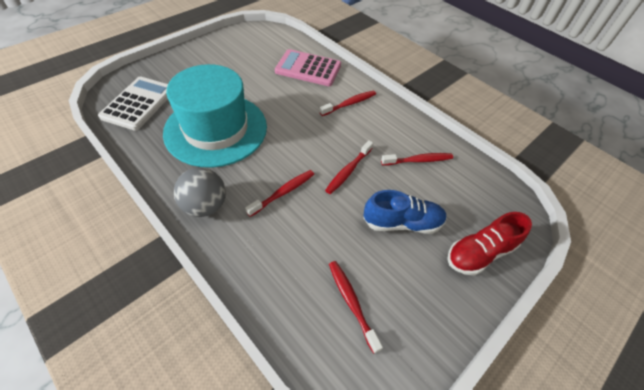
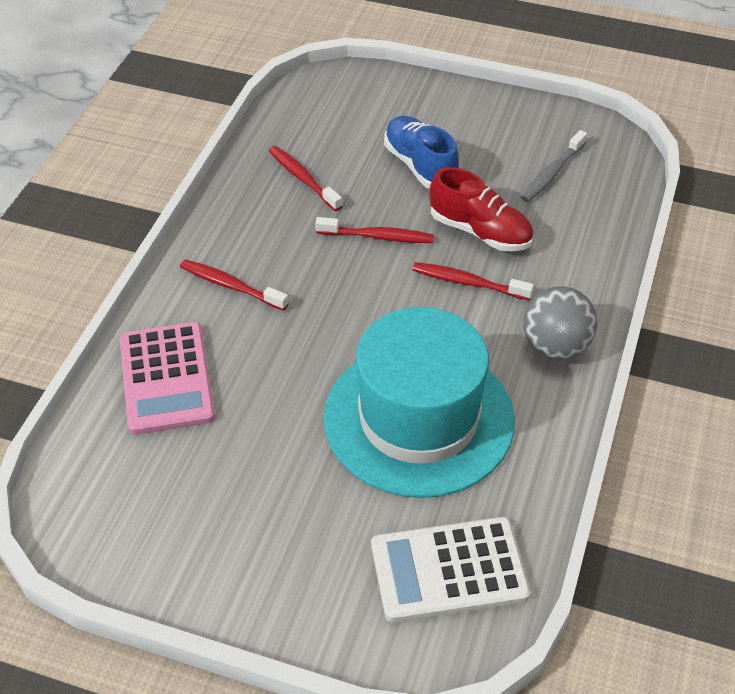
camera: 115 degrees left, 5 degrees down
(351, 302) = (552, 173): red toothbrush -> grey toothbrush
(479, 253) = (409, 101): red shoe -> red shoe (480, 232)

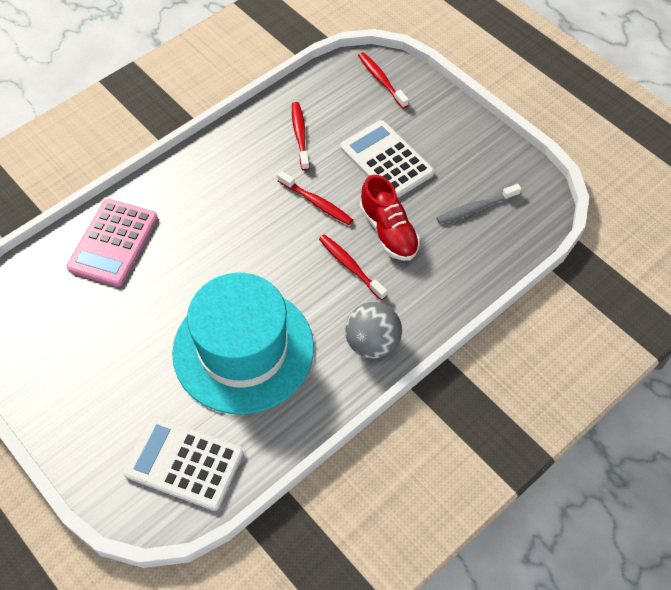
camera: 30 degrees right, 10 degrees up
(231, 286) = (197, 195): red toothbrush -> red toothbrush (381, 80)
(420, 166) = (386, 161): blue shoe -> white calculator

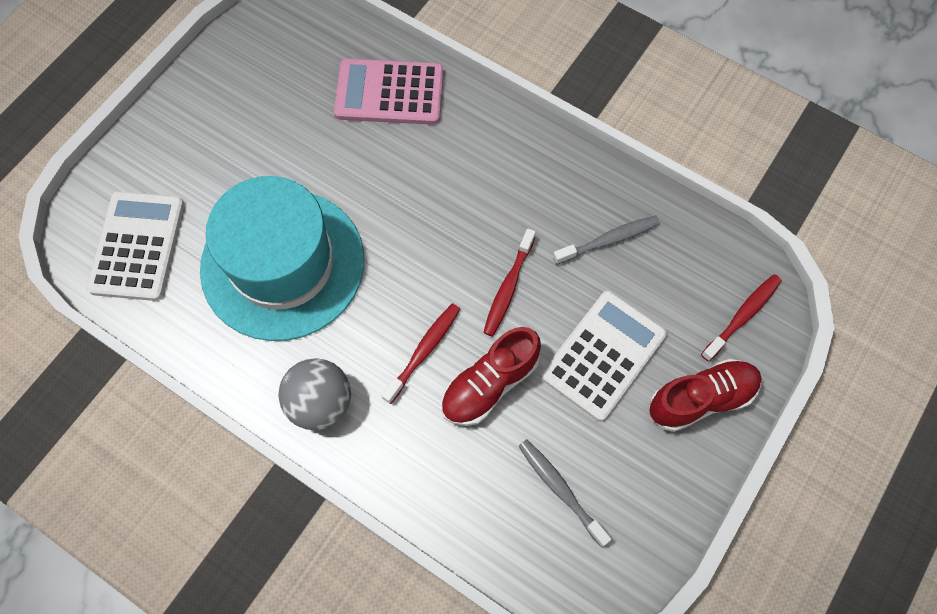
camera: 75 degrees right, 10 degrees up
(300, 135) = (609, 240): red toothbrush -> grey toothbrush
(432, 117) = (701, 399): none -> red shoe

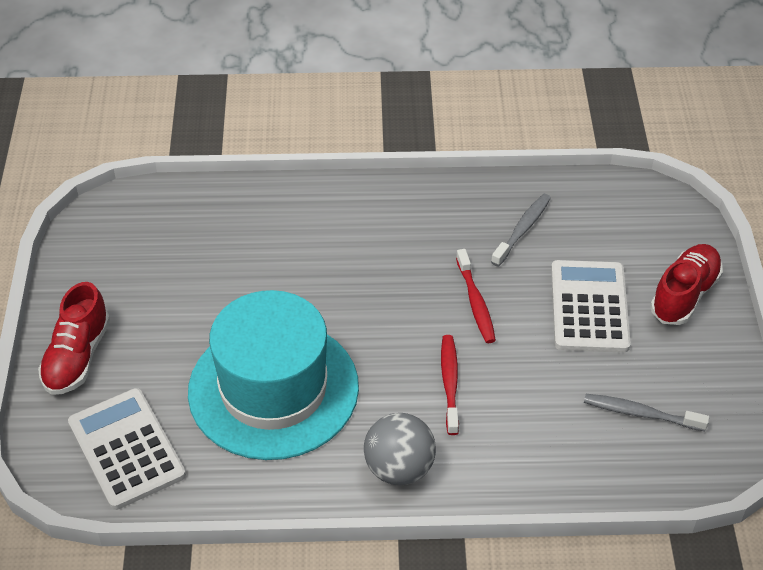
camera: 35 degrees left, 20 degrees down
(389, 93) = (252, 220): pink calculator -> none
(490, 384) = (522, 375): red shoe -> red shoe (77, 357)
(742, 316) = (663, 226): red toothbrush -> none

